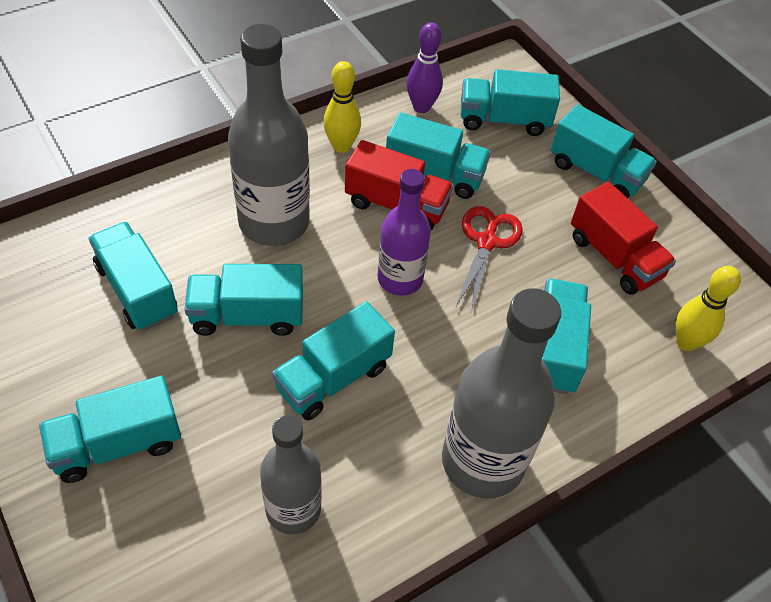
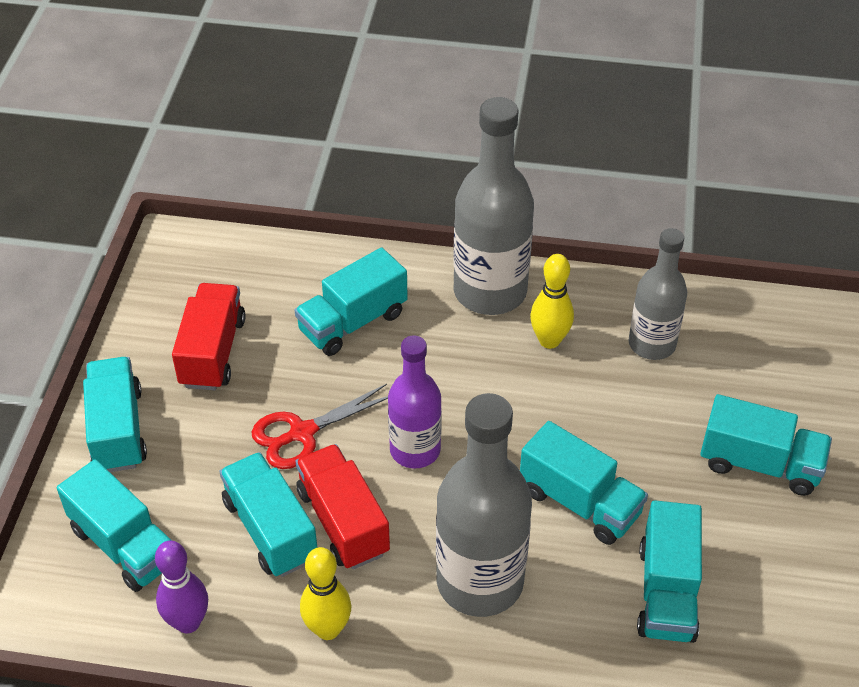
camera: 135 degrees left, 5 degrees down
(333, 378) = (548, 408): turquoise truck -> none
(686, 342) = (248, 266): yellow bowling pin -> yellow bowling pin (549, 340)

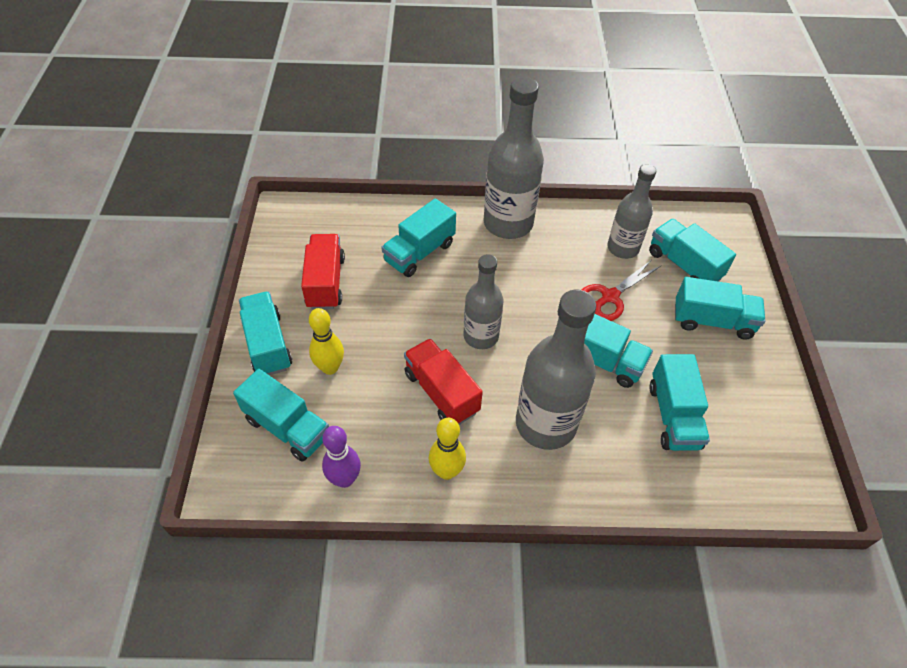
camera: 10 degrees left, 5 degrees up
(270, 530) = (391, 404): turquoise truck -> turquoise truck (684, 265)
(302, 433) = (400, 332): red scissors -> red scissors (610, 297)
(415, 450) = (481, 336): purple bottle -> grey bottle
(549, 340) = (555, 252): yellow bowling pin -> yellow bowling pin (330, 367)

